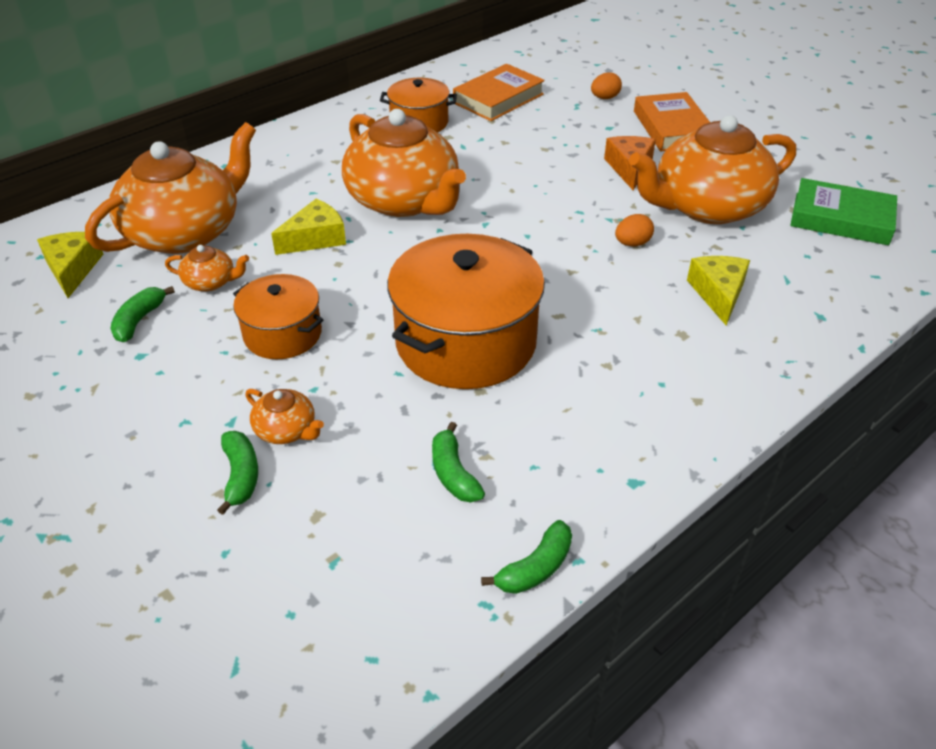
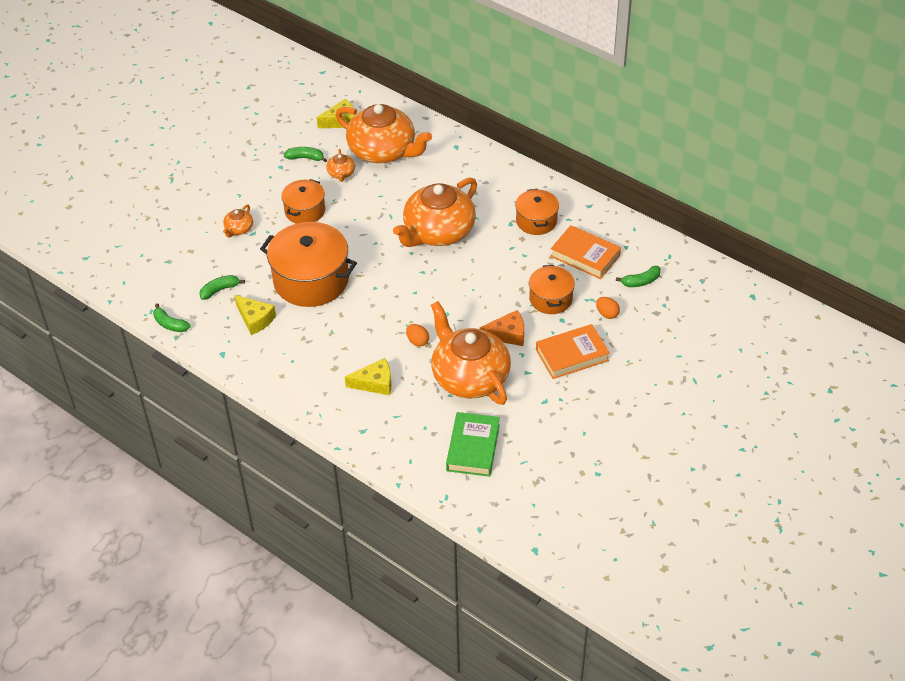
camera: 80 degrees right, 5 degrees up
(241, 476) = (209, 222): green banana -> green banana (641, 281)
(315, 238) = (389, 203): yellow cheese -> yellow cheese (255, 319)
(569, 130) = (550, 299): none -> orange pot

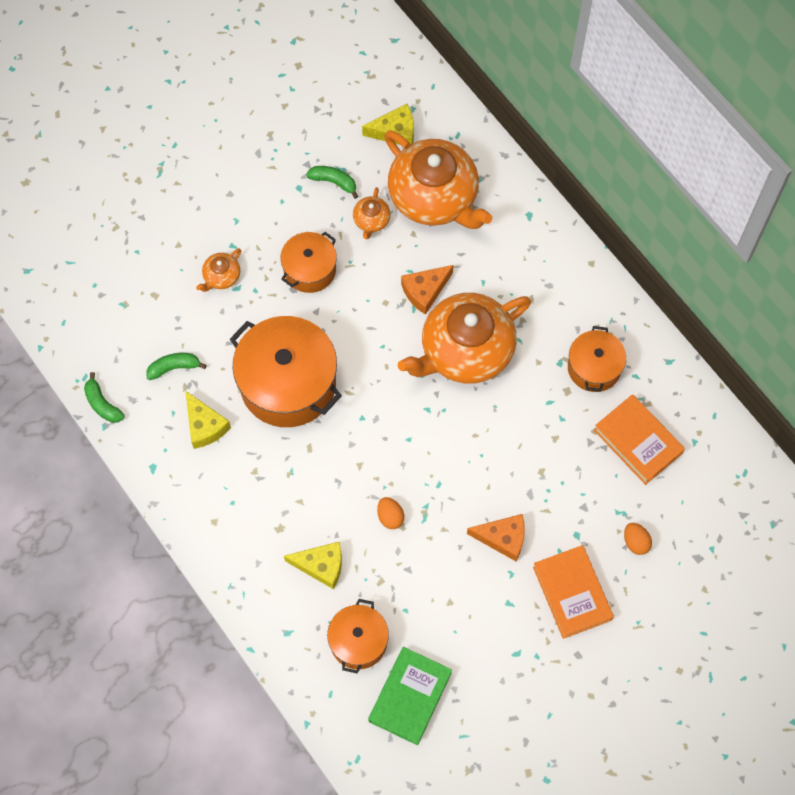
camera: 15 degrees right, 20 degrees up
(395, 205) = (425, 291): none -> orange cheese
(469, 377) = (437, 589): orange teapot -> none
(550, 299) = (573, 498): orange pot -> orange pot (358, 641)
(572, 355) = (572, 593): orange book -> orange book turned 75 degrees clockwise
(641, 281) = (695, 503): green banana -> none

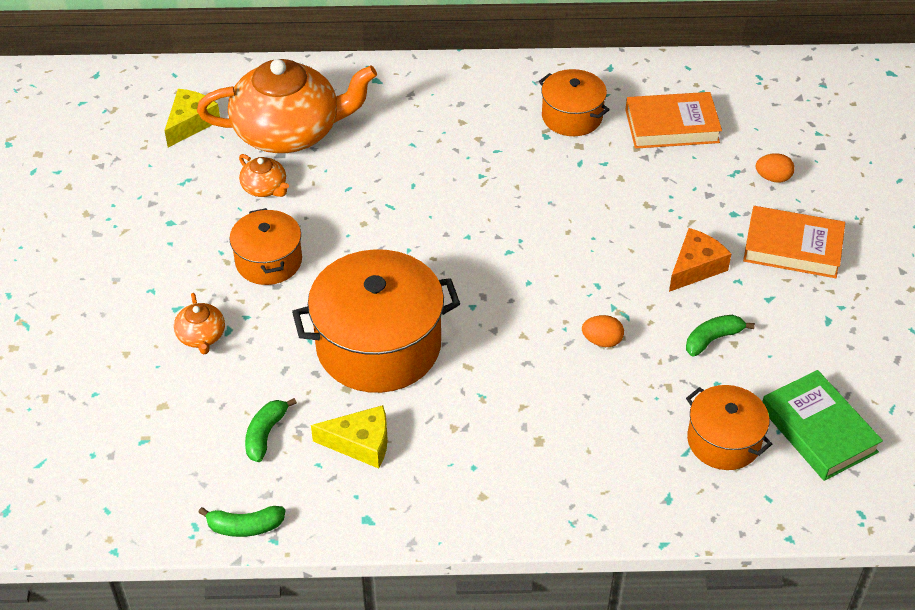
camera: 55 degrees left, 20 degrees down
(321, 566) = (612, 427): yellow cheese -> none
(334, 182) = (193, 193): green banana -> green banana (712, 339)
(425, 291) = (380, 189): orange cheese -> none
(465, 350) = (471, 192): orange teapot -> none

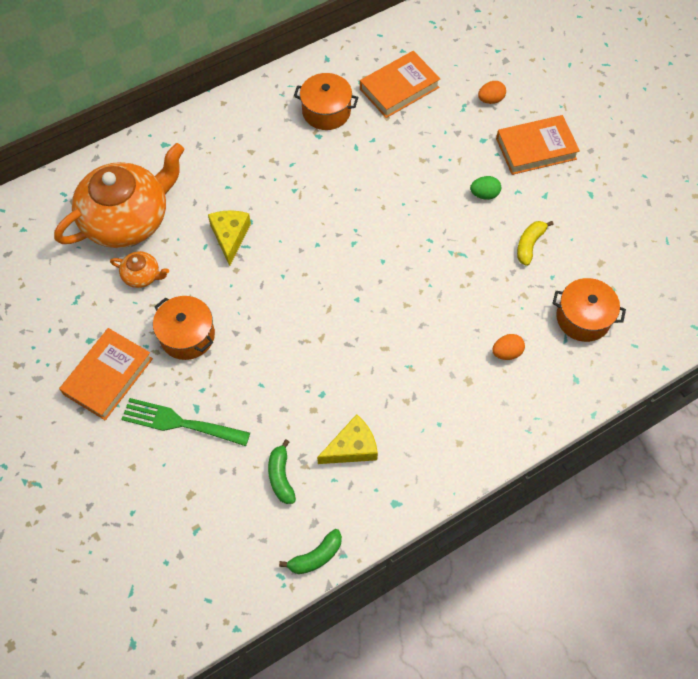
camera: 30 degrees left, 15 degrees up
(164, 262) = (108, 376): none -> orange book
(191, 123) = (45, 247): yellow cheese -> yellow cheese (230, 236)
(201, 336) = (180, 423): orange teapot -> green fork
(378, 345) = (313, 364): orange pot -> none
(602, 341) = (460, 282): orange egg -> orange egg (506, 352)
(695, 267) = (484, 194): orange cheese -> green egg
(712, 339) = (529, 245): green banana -> yellow banana
(818, 430) = (634, 279): green book -> none

